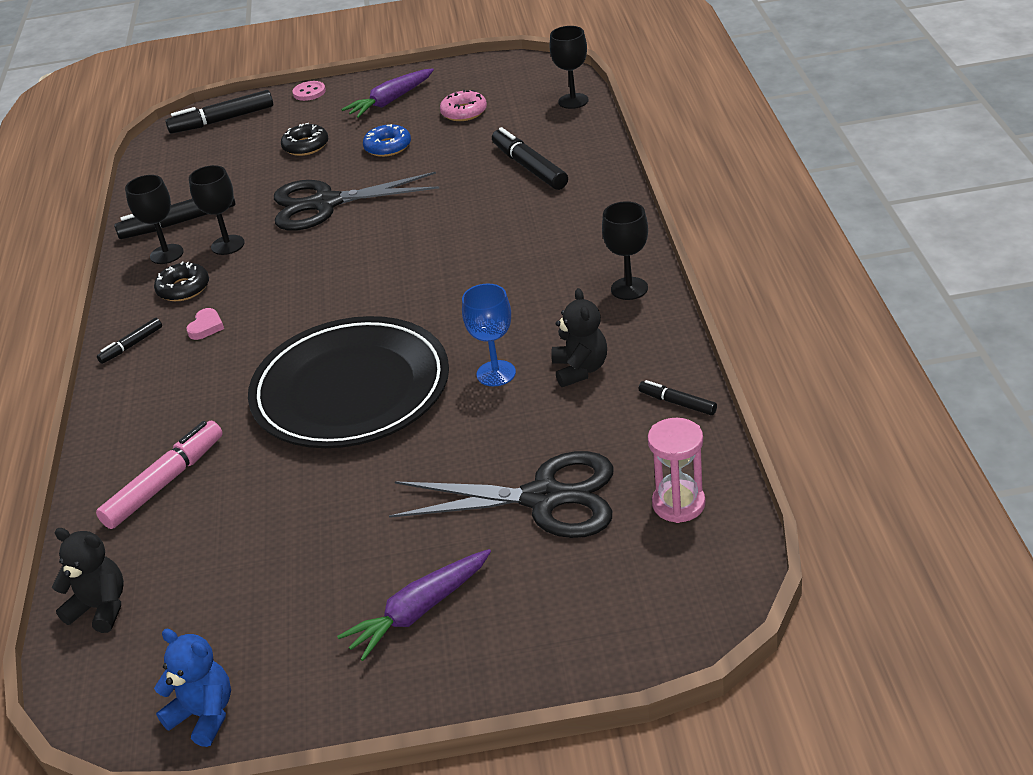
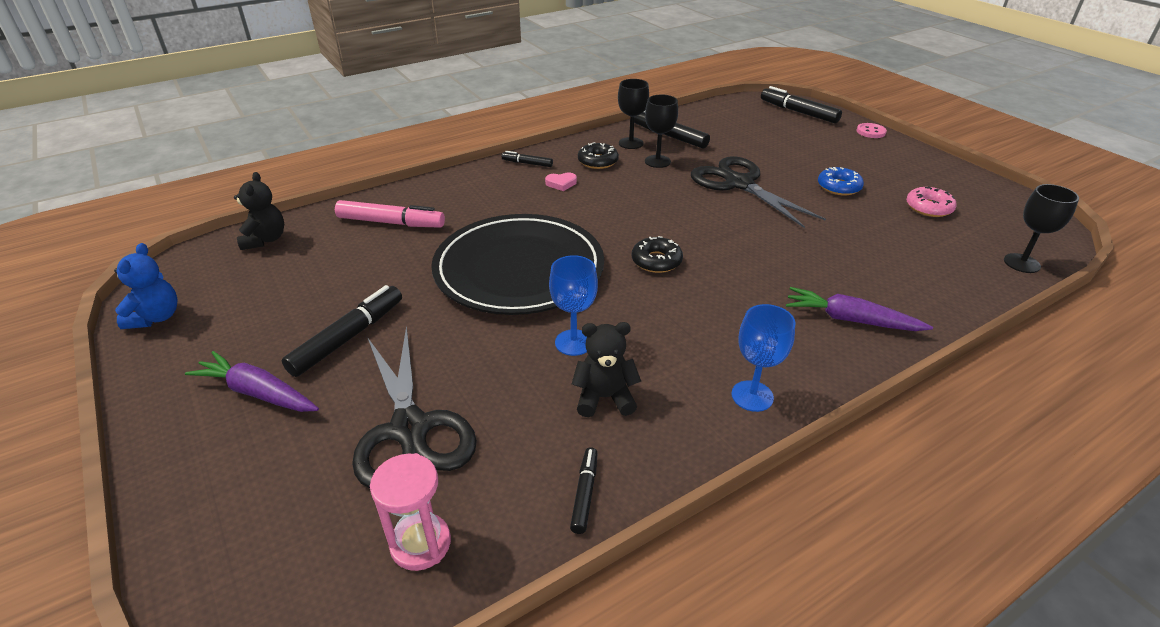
camera: 60 degrees right, 0 degrees up
(306, 146) = (802, 152): black donut -> black donut (656, 261)
(391, 101) = (902, 168): purple carrot -> purple carrot (850, 320)
(529, 167) = (887, 269): black marker -> black marker (348, 337)
(580, 370) = (604, 398): black teddy bear -> black teddy bear turned 150 degrees counterclockwise
(629, 288) = (752, 396): black goblet -> blue goblet

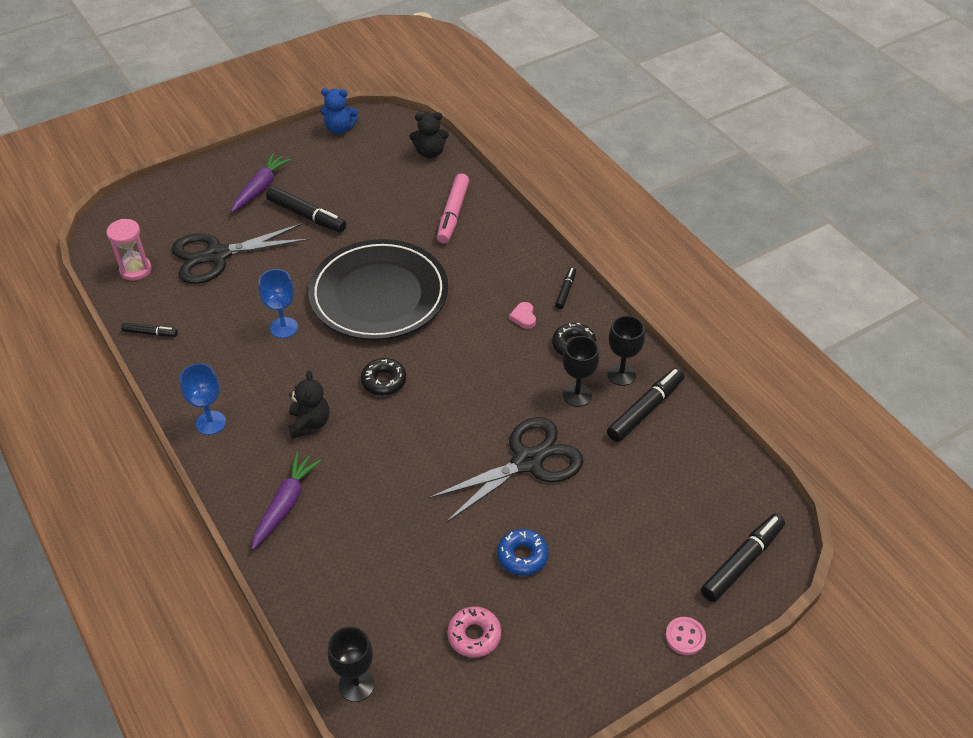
camera: 90 degrees right, 10 degrees up
(604, 398) = (225, 343): black teddy bear -> black teddy bear (309, 423)

